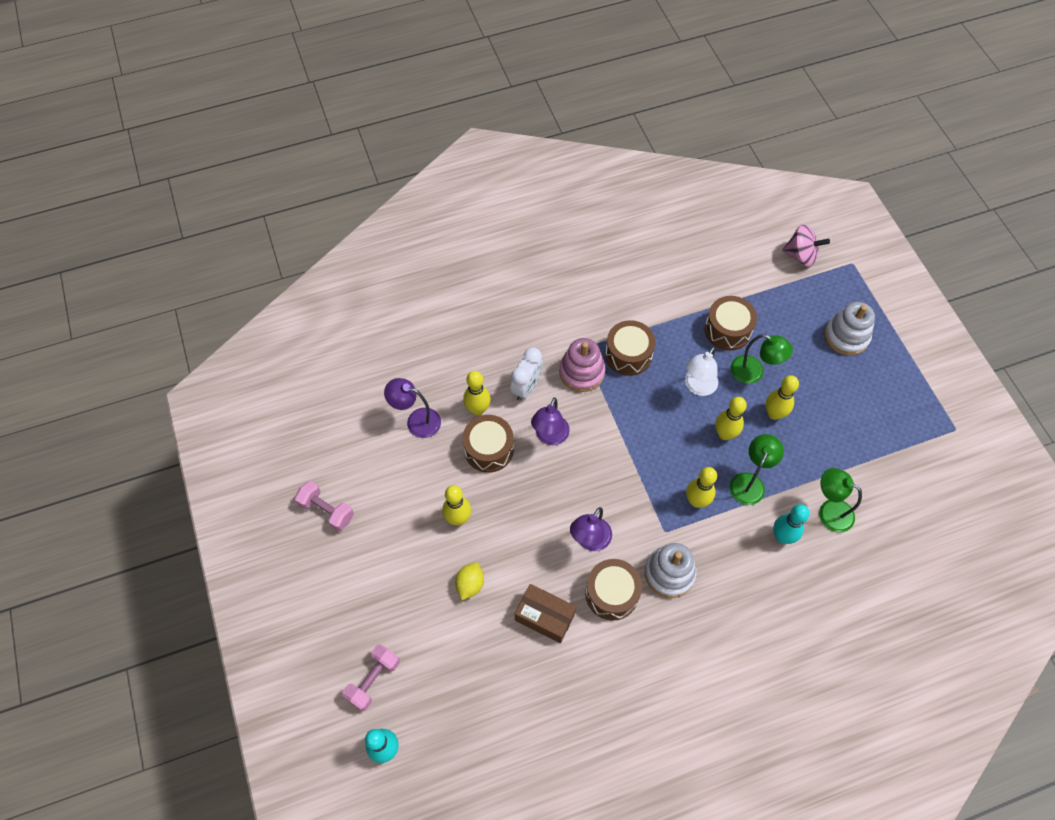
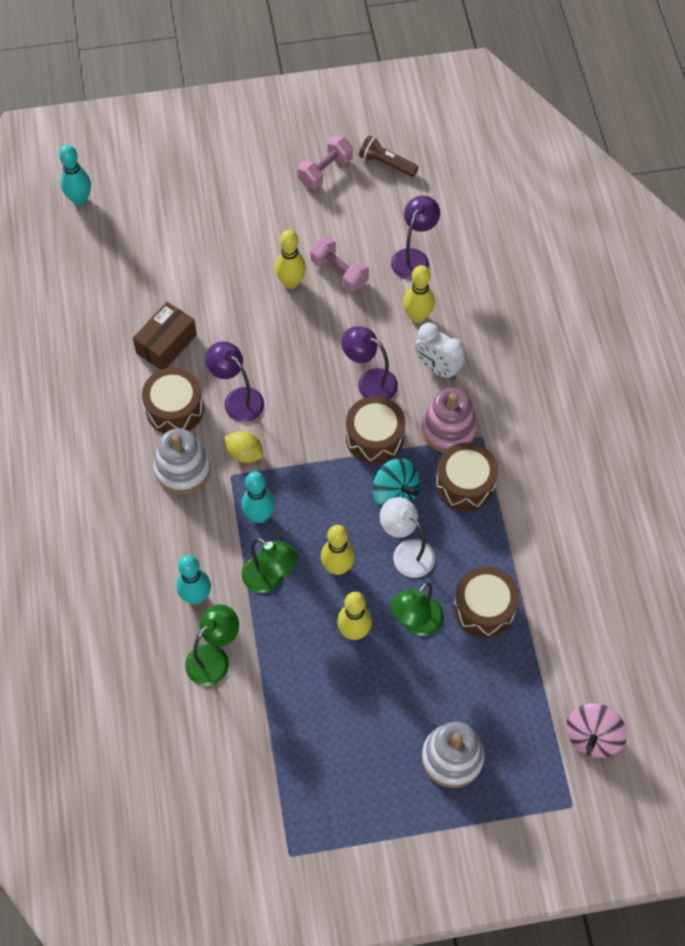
camera: 100 degrees right, 0 degrees up
(313, 458) = (386, 163): none -> brown flashlight
(373, 680) = (144, 195): pink dumbbell -> pink dumbbell (339, 272)
(470, 584) = (217, 284): yellow lemon -> yellow lemon (244, 453)
(489, 449) = (365, 320): brown drum -> brown drum (374, 438)
(651, 402) = (395, 495): none -> turquoise spinning top
(696, 501) = (259, 516): yellow bowling pin -> turquoise bowling pin

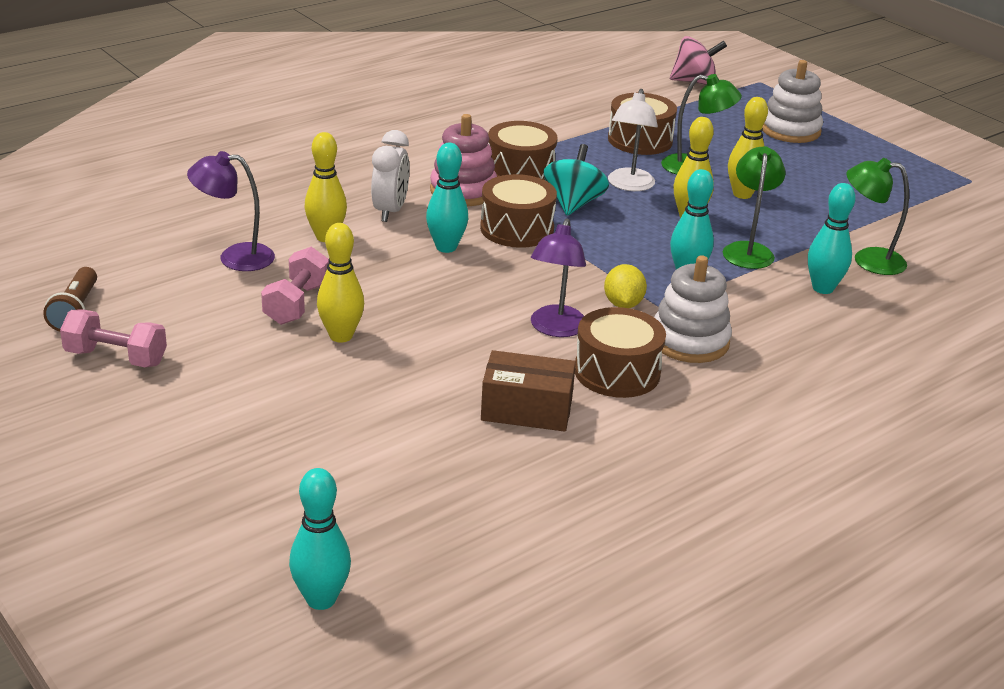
camera: 120 degrees left, 30 degrees down
(369, 382) = (446, 247): purple lamp -> turquoise bowling pin

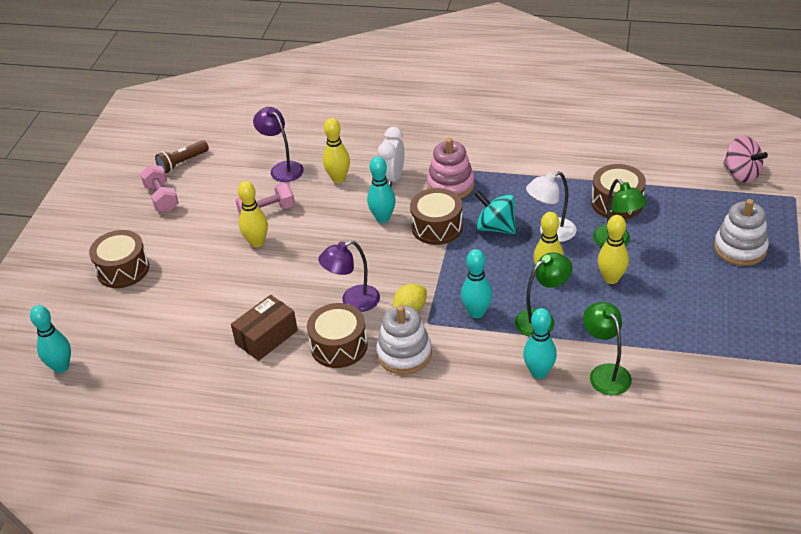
camera: 55 degrees right, 10 degrees up
(390, 211) = (393, 179): white clock -> white clock turned 135 degrees clockwise
(520, 171) = (504, 188): brown drum -> brown drum (123, 269)
(526, 410) = (266, 337): brown box -> brown box turned 75 degrees clockwise
(573, 204) = (496, 227): turquoise spinning top -> turquoise spinning top turned 120 degrees counterclockwise

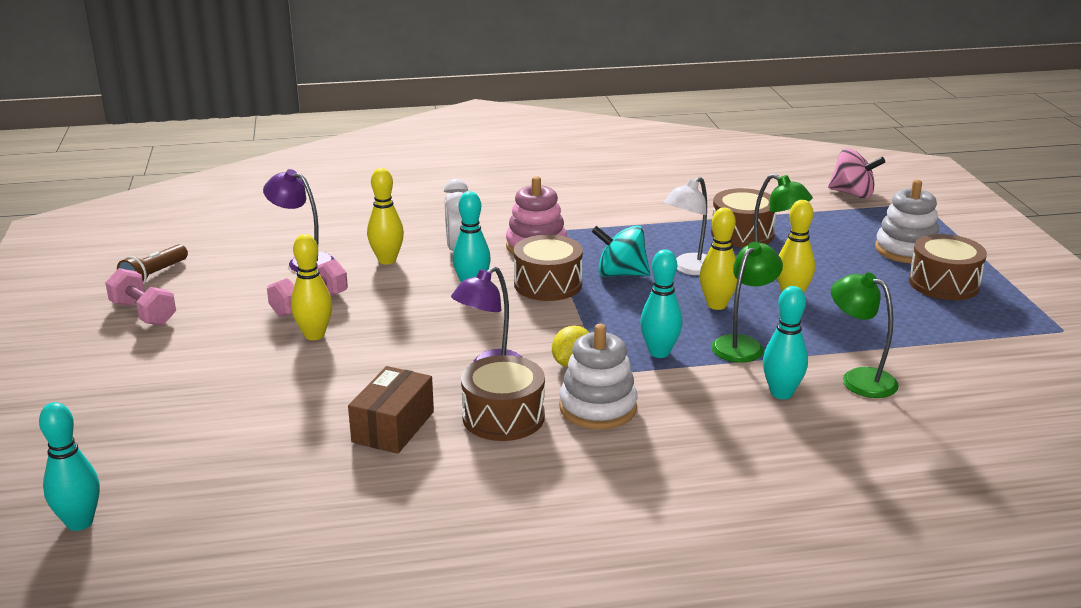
camera: 25 degrees left, 15 degrees down
(123, 269) = (124, 394): brown drum -> brown drum (944, 284)

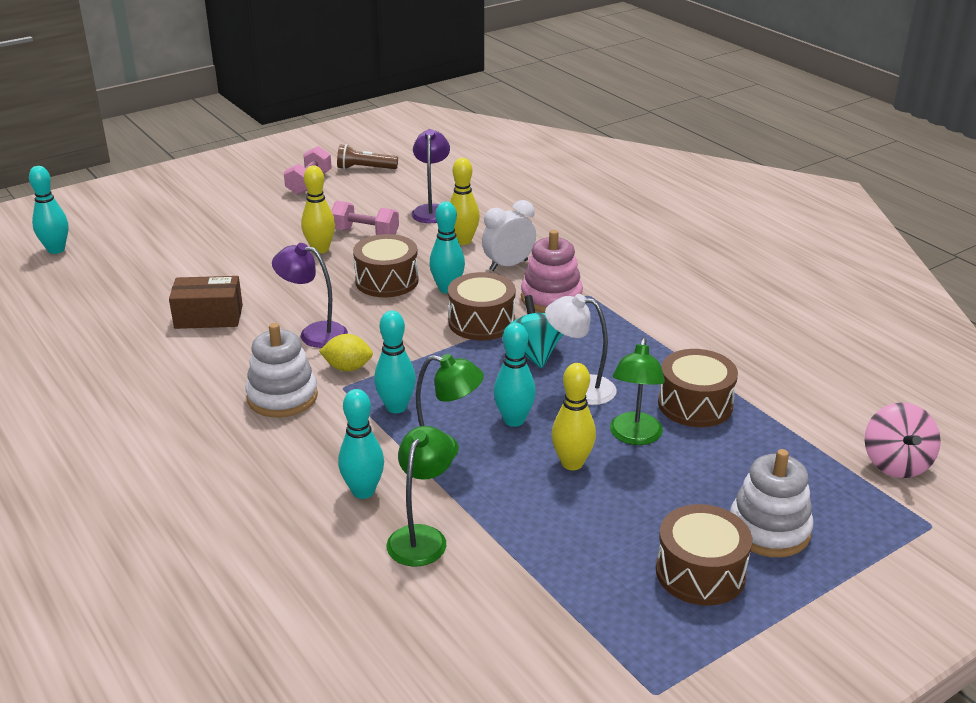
camera: 65 degrees right, 5 degrees up
(503, 417) = (246, 357): brown drum -> brown drum (387, 281)
(716, 305) = (514, 420): yellow bowling pin -> turquoise bowling pin

